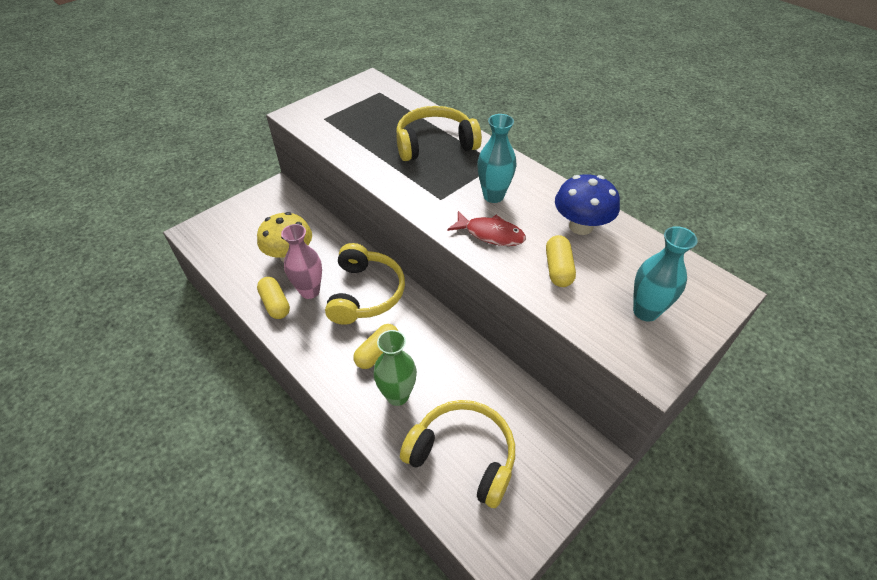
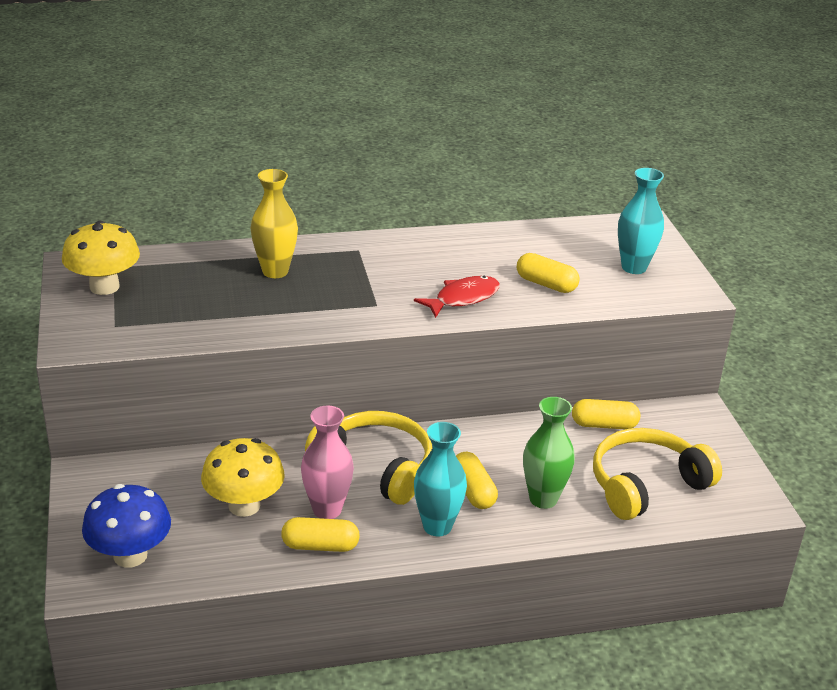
camera: 60 degrees left, 15 degrees down
(357, 98) = (104, 287): none -> yellow mushroom
(435, 144) = (275, 271): yellow headphones -> yellow vase
(493, 196) = (408, 274): turquoise vase -> turquoise vase (437, 526)
(514, 396) = (604, 425): none -> yellow capsule
(580, 226) = (503, 249): blue mushroom -> blue mushroom (130, 555)

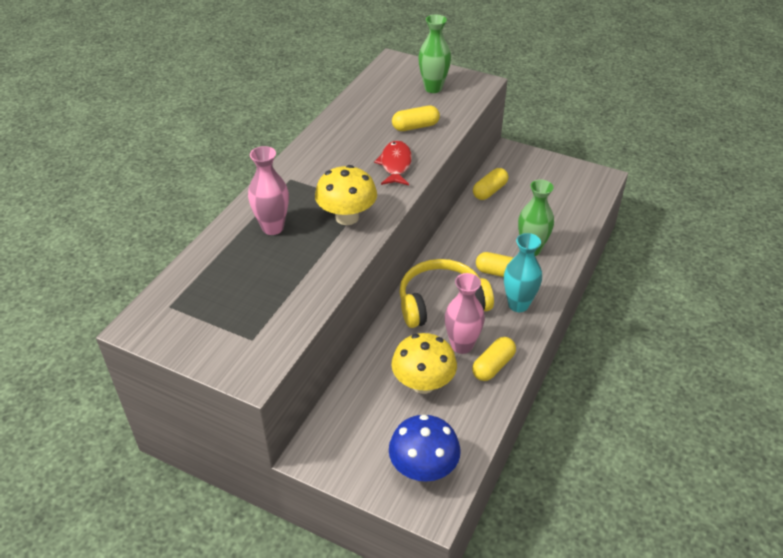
camera: 50 degrees left, 10 degrees up
(104, 287) = (191, 323): yellow mushroom -> yellow mushroom (347, 217)
(275, 271) = (272, 227): yellow vase -> pink vase
(634, 267) = (433, 88): turquoise vase -> green vase
(646, 485) = (553, 205): yellow headphones -> none

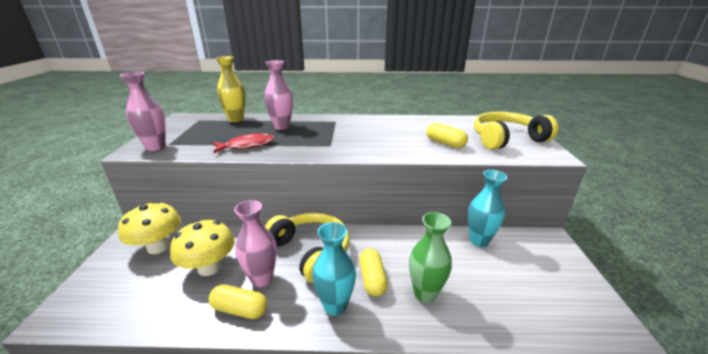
camera: 65 degrees right, 15 degrees down
(204, 266) = (236, 119): none -> yellow vase
(255, 352) = (156, 147): none -> pink vase
(347, 217) = (308, 144): yellow mushroom -> yellow mushroom (158, 247)
(395, 165) = (387, 146): red fish -> red fish (247, 145)
(423, 468) = (107, 295): blue mushroom -> none
(433, 88) = (506, 139): green vase -> yellow headphones
(489, 191) = (479, 240): yellow capsule -> turquoise vase

